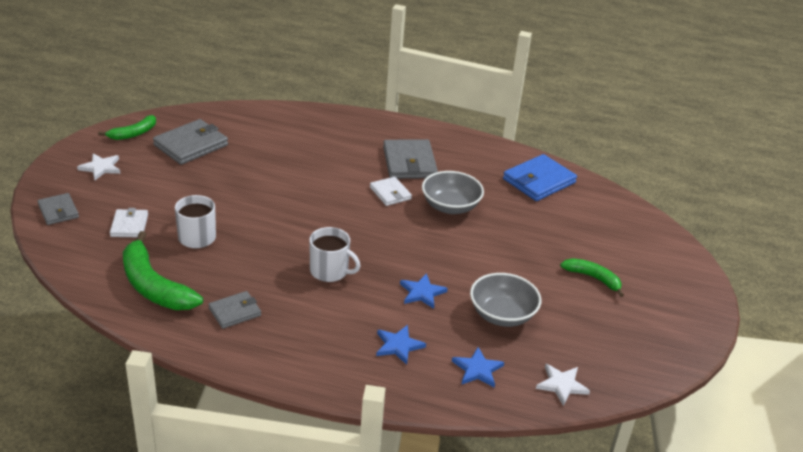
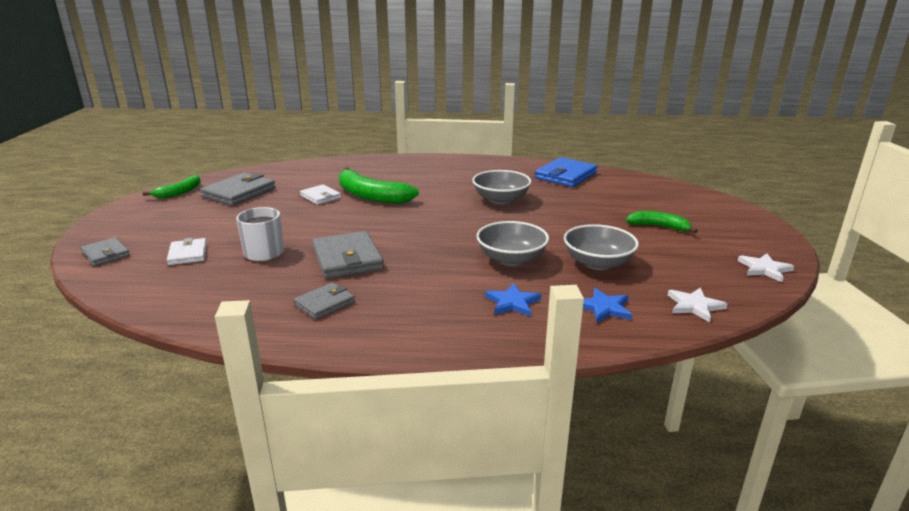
camera: 10 degrees left, 10 degrees down
(101, 168) = (149, 218): white star -> white star (764, 269)
(154, 286) = (226, 297): green banana -> green banana (371, 196)
(330, 271) = (412, 257): white mug -> none
(390, 193) = (442, 199): white wallet -> white wallet (320, 197)
(409, 162) = (448, 179): grey wallet -> grey wallet (347, 259)
(422, 293) = (511, 259): blue star -> grey bowl

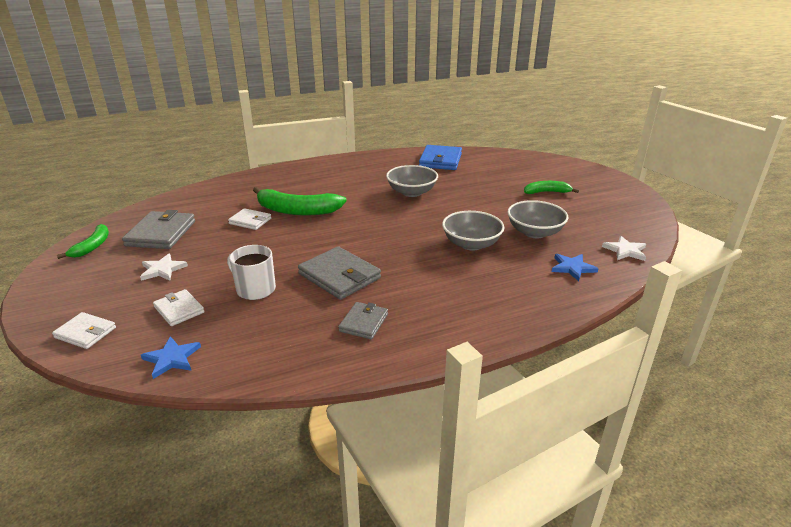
camera: 25 degrees left, 5 degrees up
(106, 254) = (85, 333): grey wallet -> white wallet
(512, 302) = (507, 281): blue star -> blue star (172, 359)
(764, 269) = (640, 211): white star -> white star (162, 270)

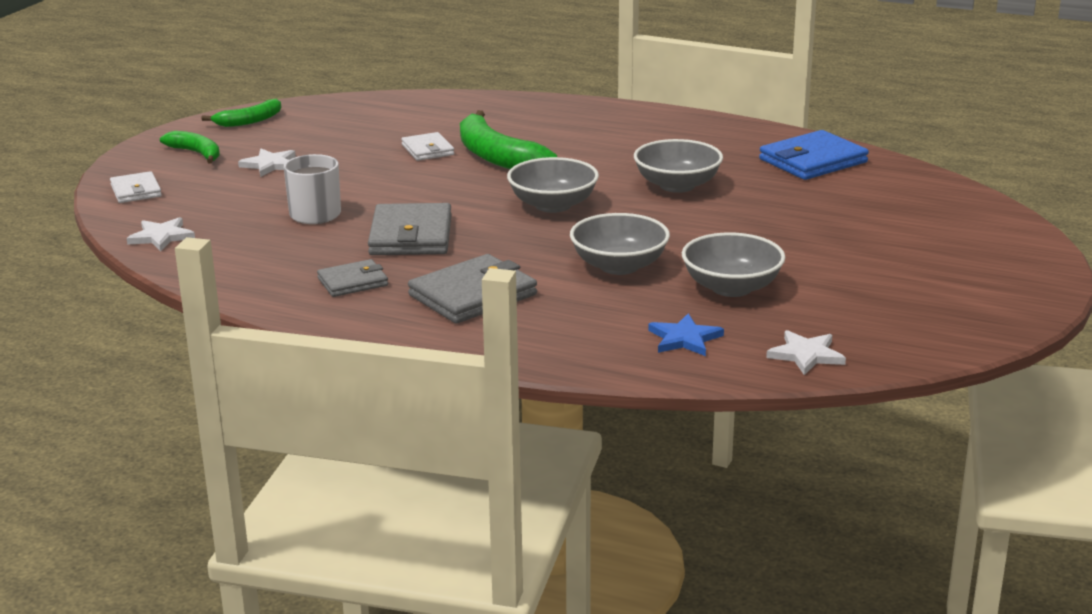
camera: 45 degrees right, 5 degrees down
(161, 233) = (324, 131): grey wallet -> grey wallet (473, 295)
(172, 359) = (161, 237): blue star -> white star
(179, 310) = (227, 203): white wallet -> none
(377, 225) = (553, 205): none -> grey bowl
(546, 192) = (875, 253): green banana -> green banana (196, 153)

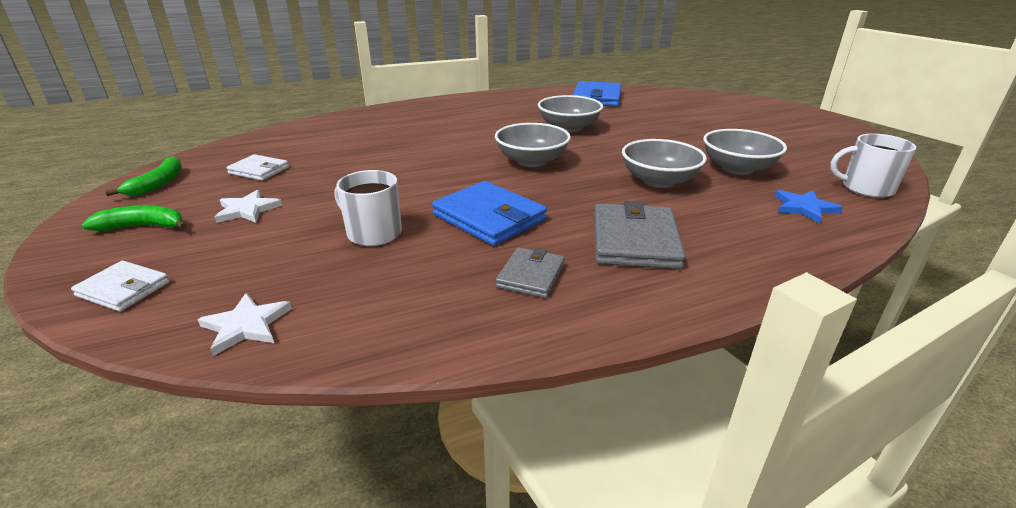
camera: 45 degrees left, 5 degrees up
(411, 235) = (489, 217): grey wallet -> blue wallet
(427, 150) = (367, 156): white wallet -> white wallet (259, 170)
(496, 157) = (427, 146): green banana -> none
(806, 355) = (866, 188): white star -> white mug

